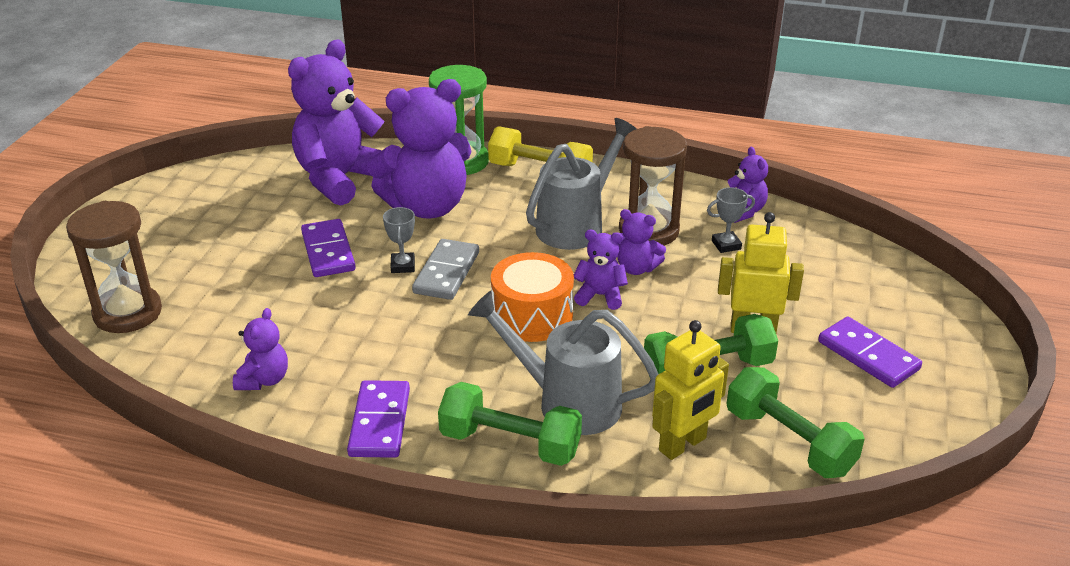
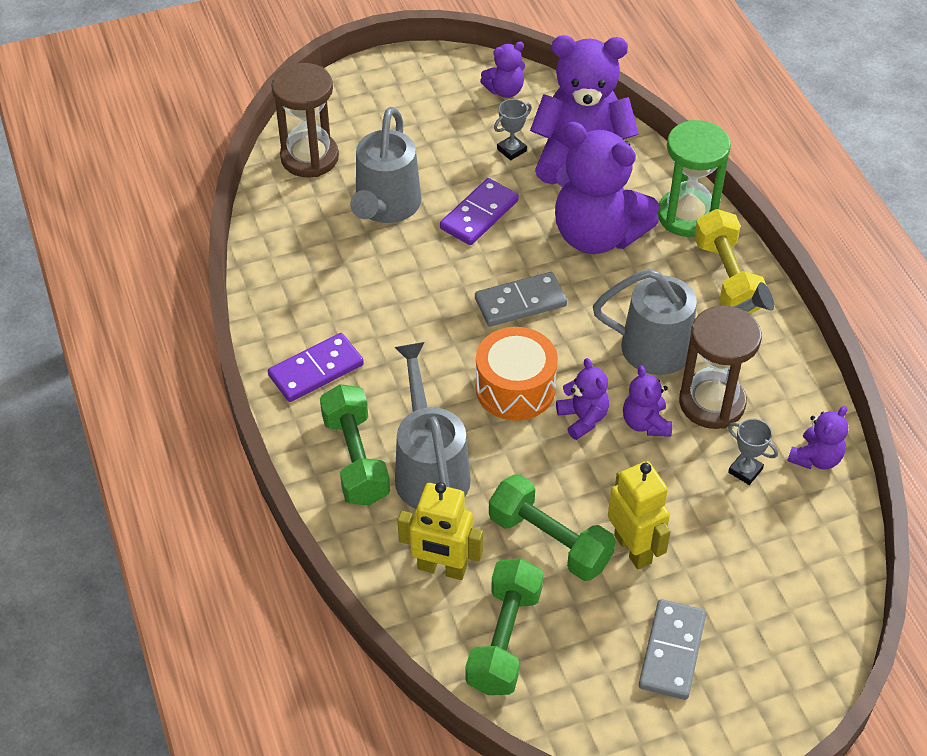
camera: 55 degrees right, 15 degrees up
(249, 296) = (385, 207): none -> grey watering can
(264, 380) = (305, 278): purple teddy bear -> purple teddy bear (505, 90)
(403, 266) = (503, 270): grey trophy -> grey trophy (511, 150)
(868, 355) = (671, 651): purple domino -> grey domino

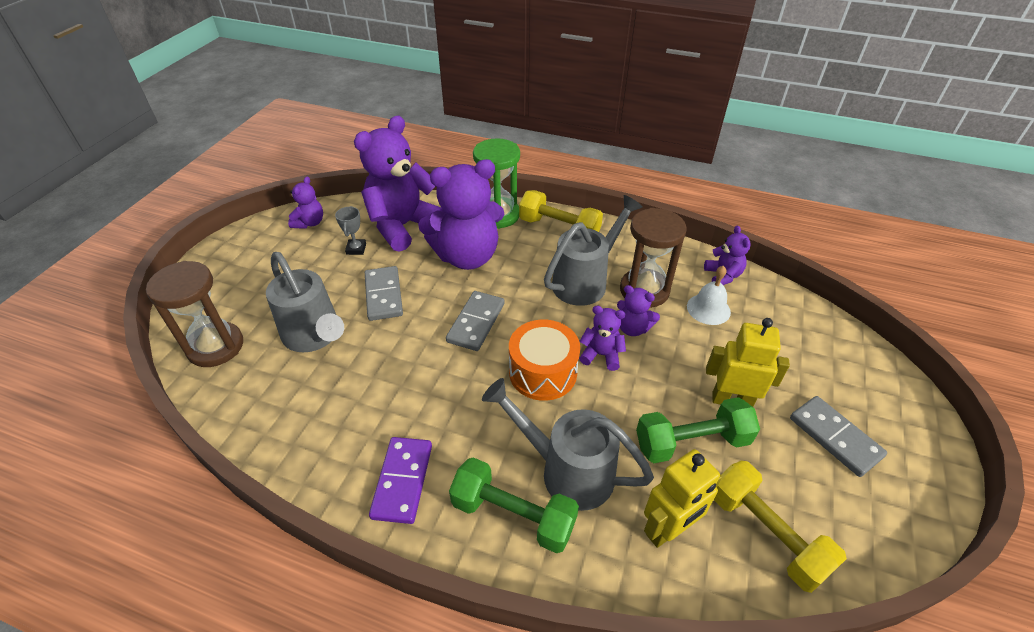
camera: 50 degrees left, 5 degrees down
(479, 215) = (384, 295): purple domino -> grey domino
(504, 639) = (765, 534): green dumbbell -> yellow dumbbell
(745, 470) = (708, 309): grey trophy -> white bell

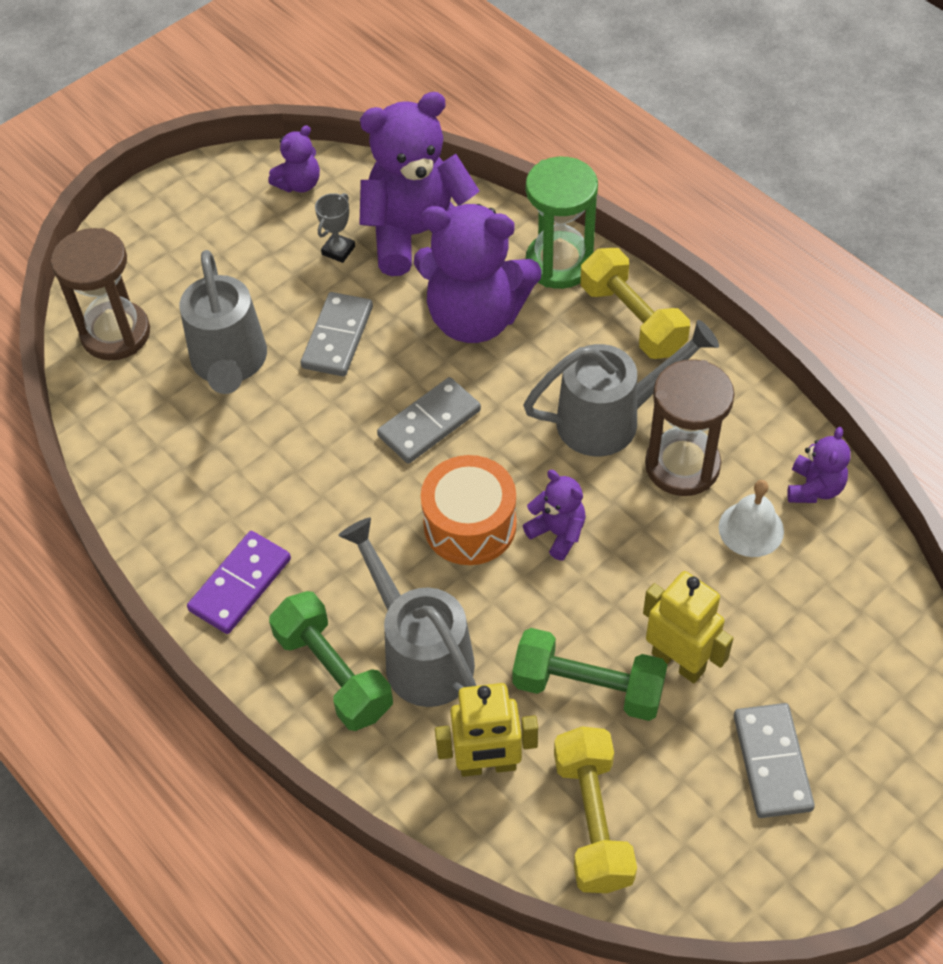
camera: 30 degrees right, 10 degrees up
(633, 328) = (625, 514): purple teddy bear -> none

